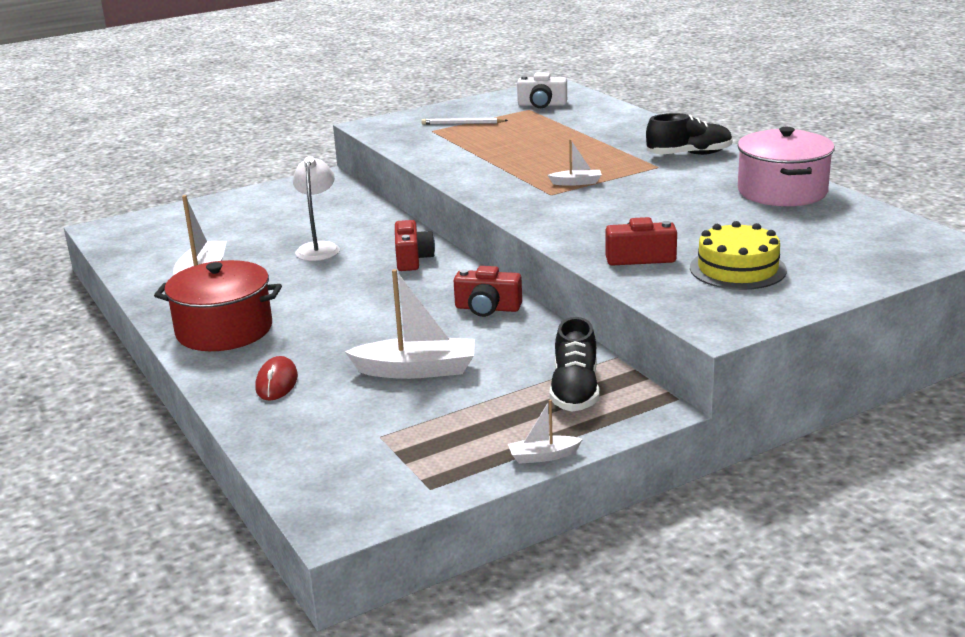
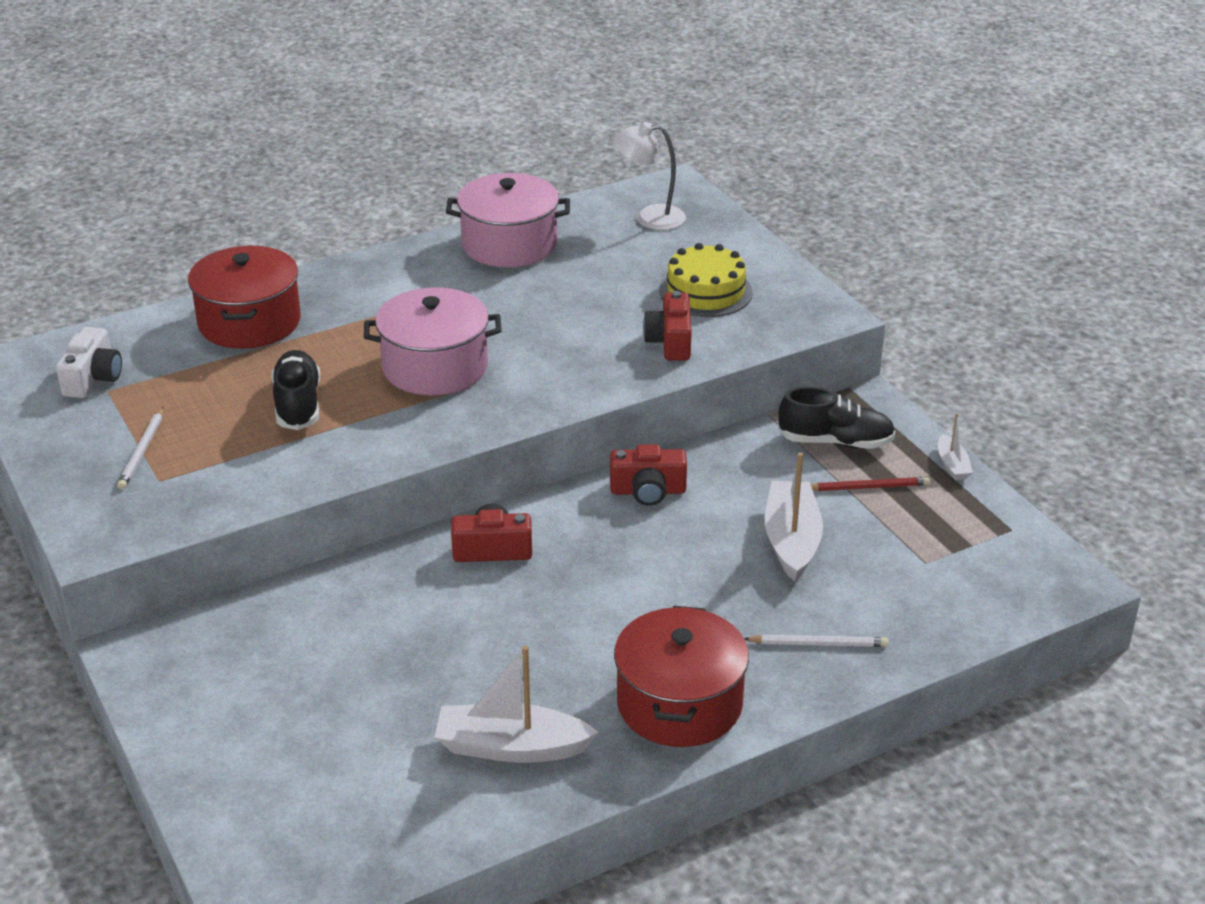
camera: 90 degrees left, 10 degrees up
(277, 383) = (818, 644): red mouse -> white pencil
(319, 248) = (430, 637): white lamp -> white lamp (649, 218)
(487, 308) = (648, 491): red camera -> red camera turned 75 degrees clockwise
(500, 407) = (867, 487): none -> red pencil
(576, 183) = (435, 367): white boat -> pink pot
(622, 130) = (249, 322): none -> red pot
(689, 154) = (368, 285): black shoe -> black shoe (298, 404)

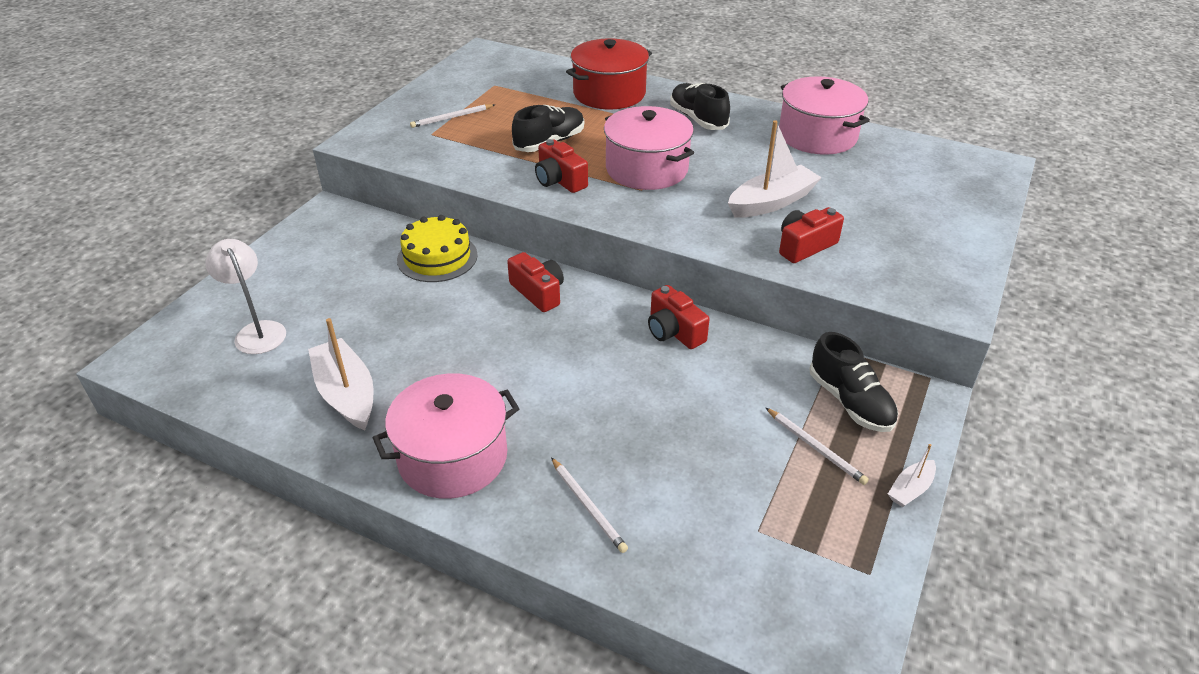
camera: 55 degrees right, 5 degrees up
(93, 378) = (500, 77): white camera -> none
(384, 293) = (698, 119): none -> black shoe
(384, 430) = (559, 180): none -> red camera
(649, 218) = (939, 172): white lamp -> white lamp (257, 331)
(679, 703) = (453, 457): red pot -> pink pot
(705, 292) = (889, 235): yellow cake -> yellow cake (437, 257)
(792, 541) = (698, 433): white boat -> white boat (771, 202)
(867, 487) = (815, 447): red pencil -> white pencil

